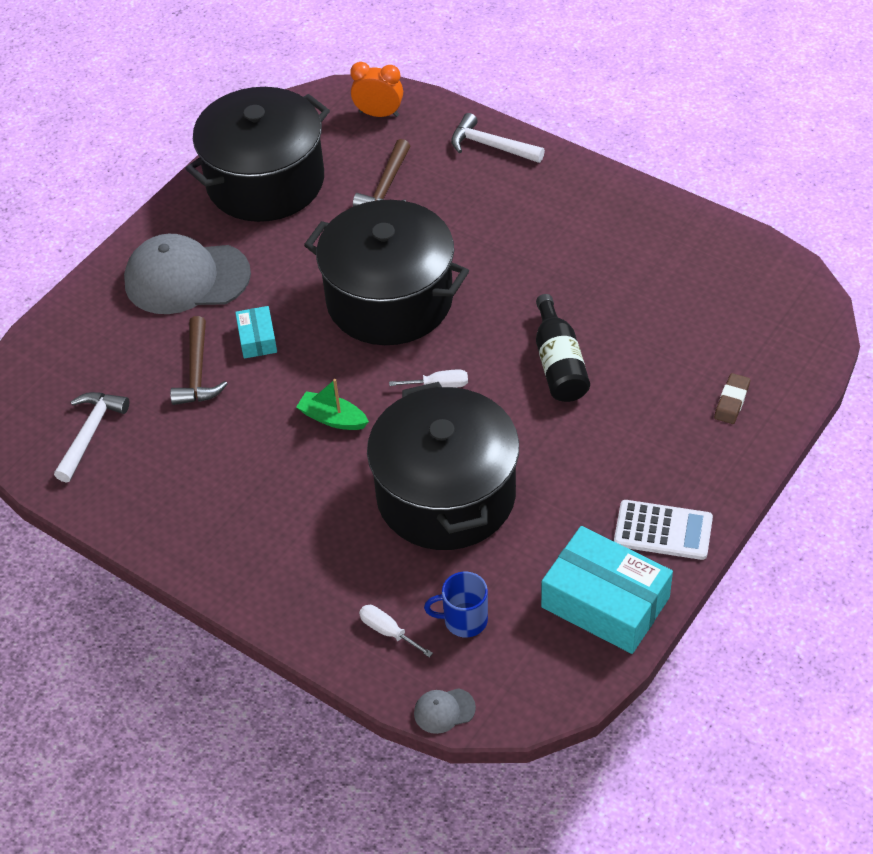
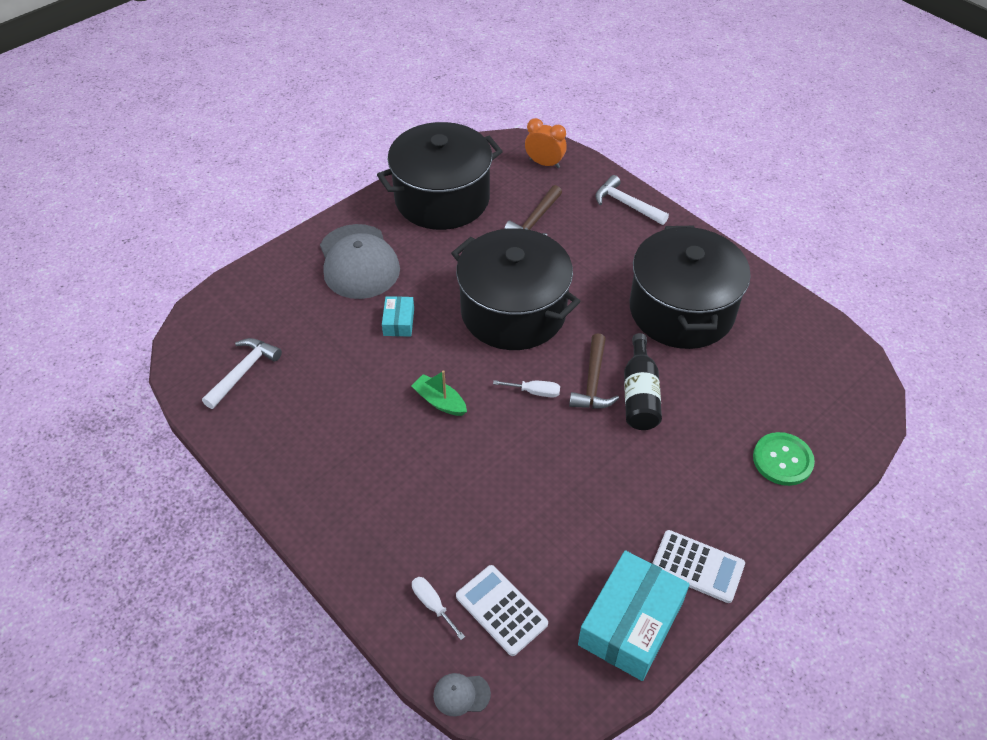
camera: 10 degrees right, 0 degrees up
(186, 278) = (358, 262): grey cap -> grey cap turned 120 degrees counterclockwise
(197, 372) = (343, 339): brown hammer -> brown hammer (593, 381)
(446, 495) = (515, 490): black pot -> black pot (681, 310)
(464, 620) = (501, 610): blue mug -> white calculator
(605, 602) = (630, 623): turquoise box -> turquoise box turned 75 degrees clockwise
(731, 401) = (782, 460): brown eraser -> green button

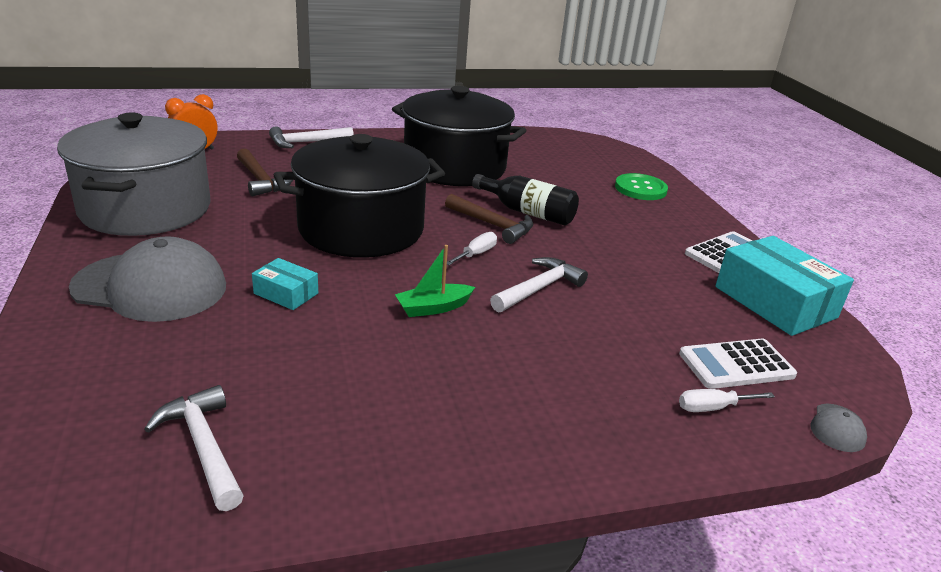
camera: 65 degrees left, 20 degrees down
(442, 198) = (145, 209): black pot -> grey pot
(514, 450) = (538, 288): none -> white hammer

